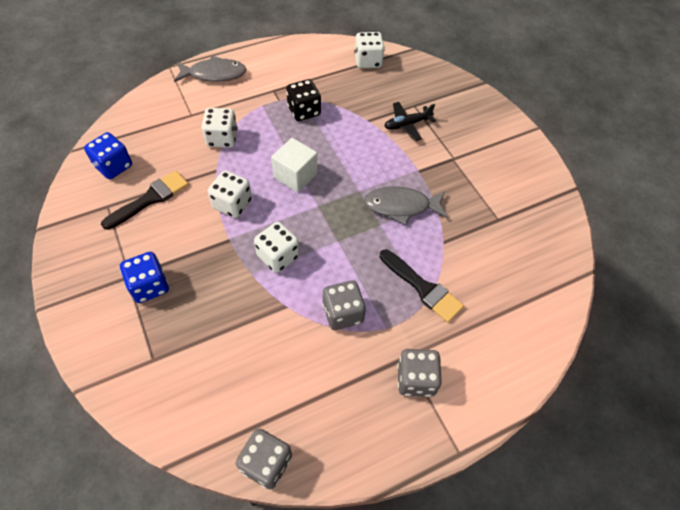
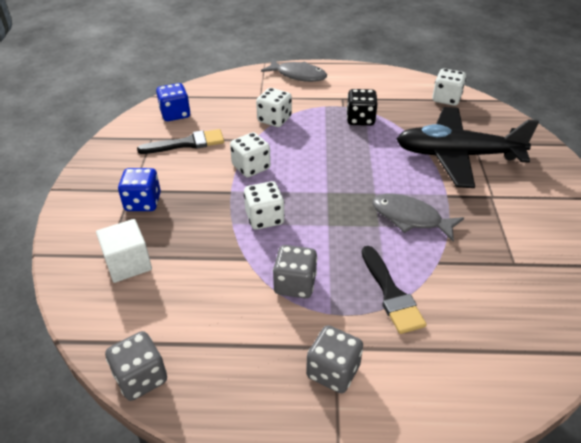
camera: 30 degrees right, 15 degrees down
(295, 175) = (321, 163): white cube -> white cube (128, 263)
(407, 124) = (457, 156): black plane -> black plane, size x2.26

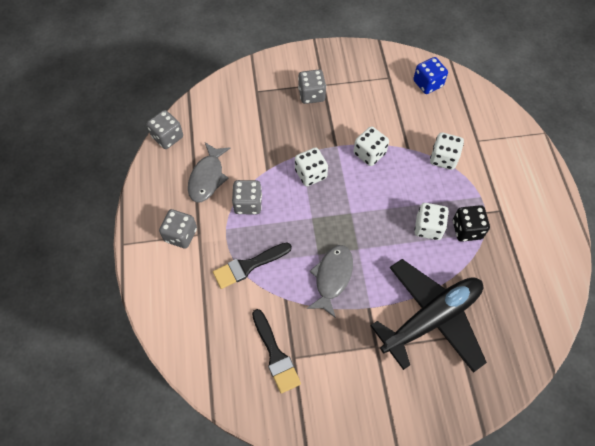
camera: 80 degrees right, 20 degrees up
(128, 263) = (251, 104): white cube -> none
(143, 202) = (311, 95): blue dice -> grey dice
(187, 143) = (389, 102): black brush -> black brush (275, 354)
(298, 75) = (530, 166): grey fish -> grey fish (207, 177)
(446, 99) = (535, 311): white dice -> white dice (428, 227)
(457, 156) = (431, 318): black plane -> black plane turned 60 degrees clockwise

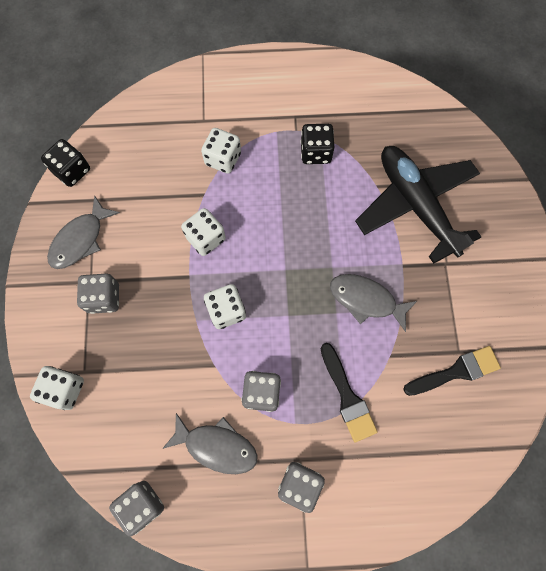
camera: 85 degrees left, 10 degrees up
(355, 74) = (80, 239): none -> grey fish
(410, 60) = (72, 171): none -> black dice
(427, 84) = (113, 157): blue dice -> none
(428, 227) = (310, 190): white dice -> white dice (64, 389)

